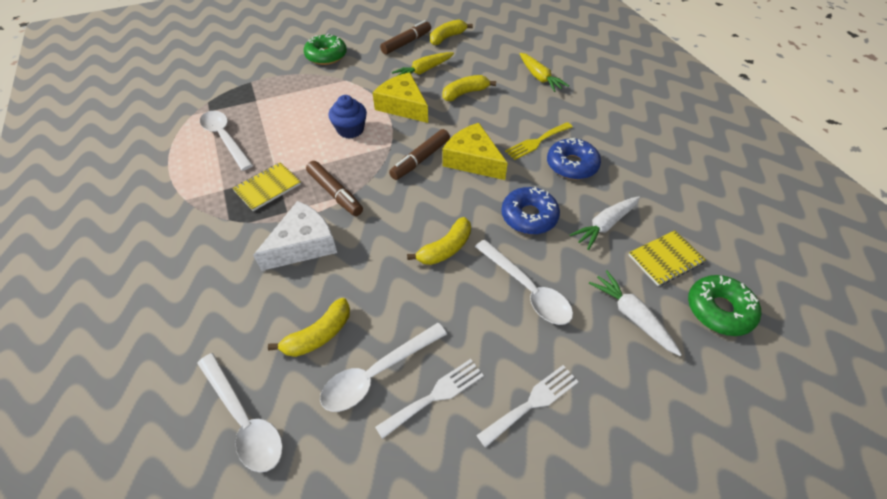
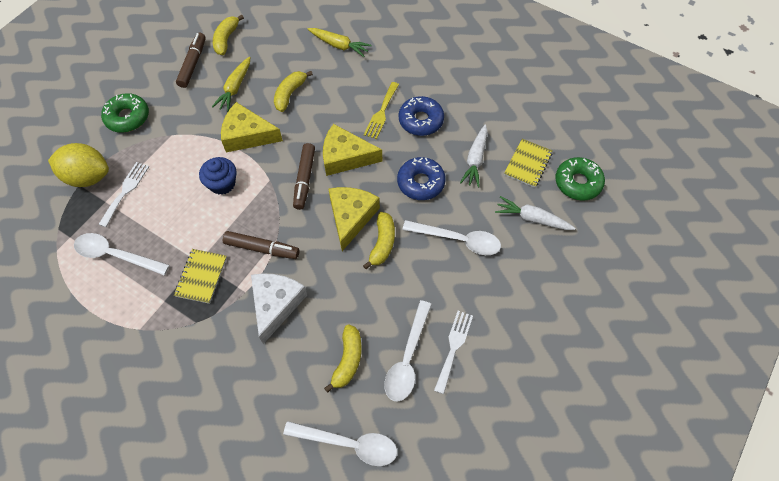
camera: 35 degrees left, 10 degrees up
(261, 79) = (88, 177): none -> yellow lemon
(435, 210) = (351, 217): none -> yellow cheese
(532, 403) = (512, 313): white fork -> white fork (125, 191)

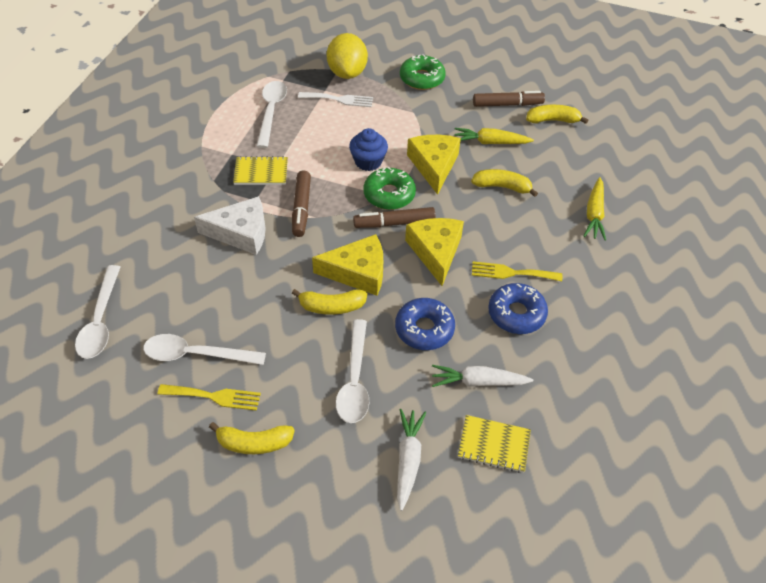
camera: 75 degrees right, 10 degrees down
(348, 360) = (188, 302): yellow banana -> yellow banana (254, 443)
(453, 347) = (214, 396): white fork -> yellow fork
(577, 183) = (484, 513): green donut -> green donut (389, 194)

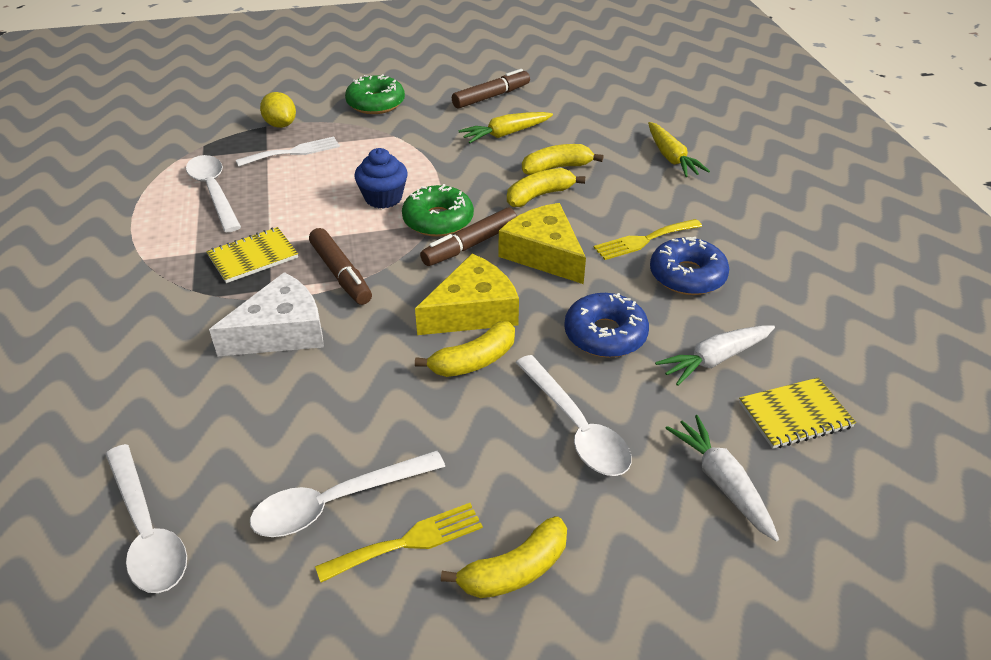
camera: 30 degrees left, 10 degrees down
(347, 73) = (280, 125): yellow lemon -> yellow lemon, size x0.61
(434, 166) = (464, 175): yellow cheese -> none
(553, 120) = (551, 95): yellow banana -> yellow banana (539, 195)

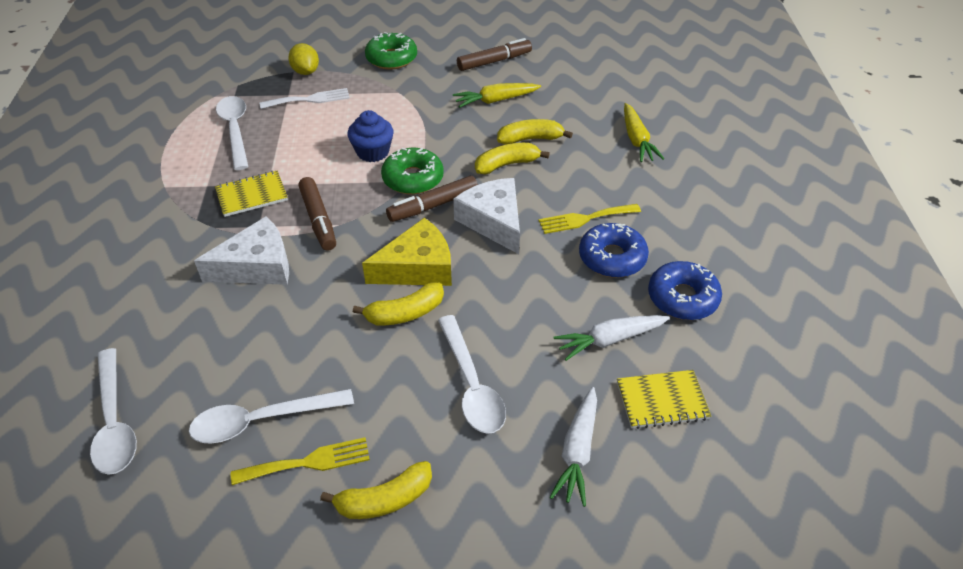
camera: 10 degrees right, 5 degrees up
(544, 254) = (493, 221): yellow cheese -> white cheese
(605, 334) = (522, 304): blue donut -> blue donut (682, 298)
(722, 482) = (577, 451): white carrot -> white carrot turned 150 degrees counterclockwise

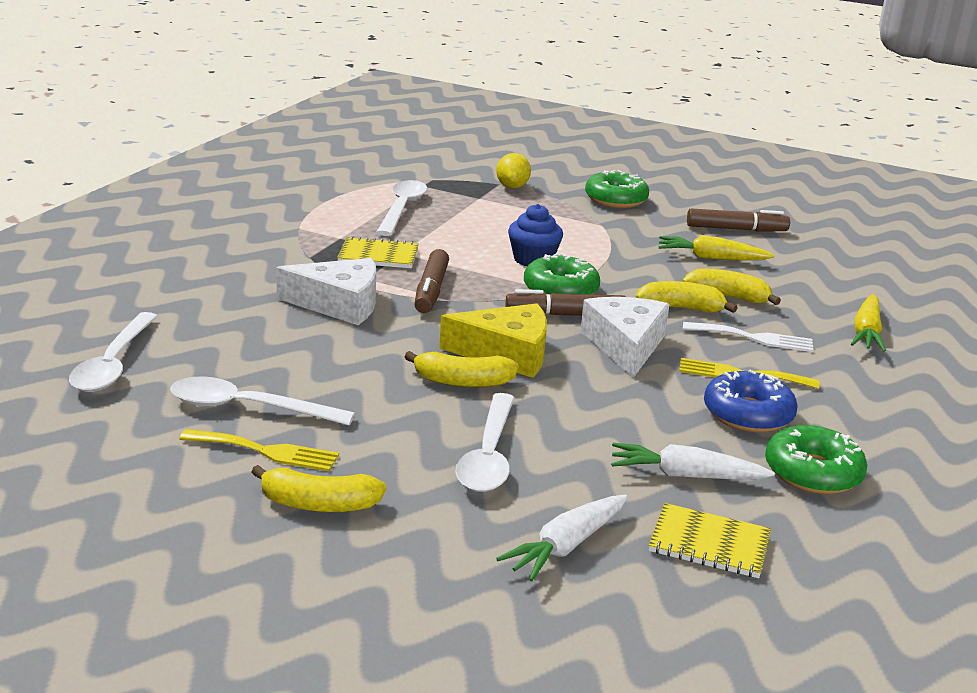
camera: 25 degrees right, 20 degrees down
(309, 99) = (498, 206): white fork -> white fork (754, 338)
(682, 298) = (812, 472): blue donut -> green donut

